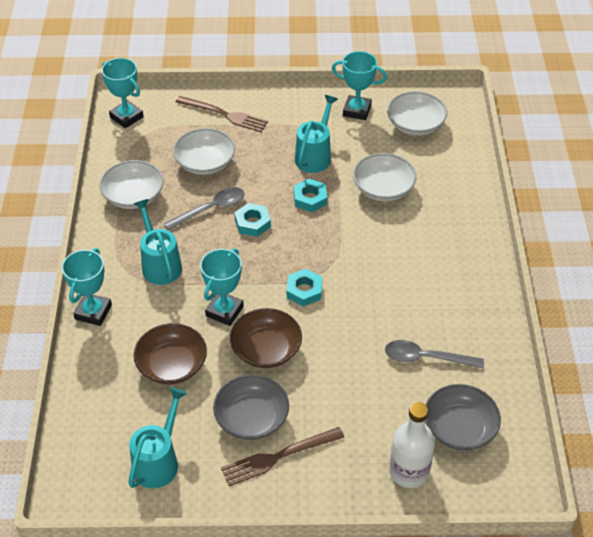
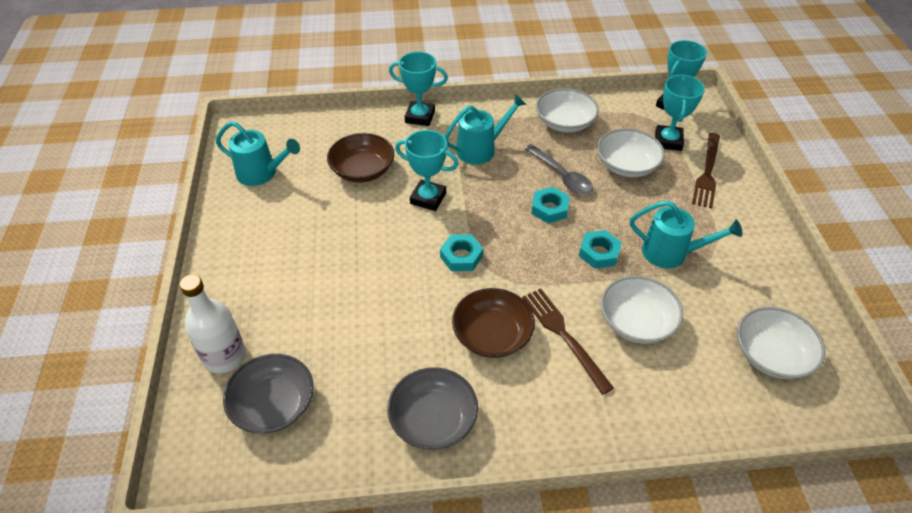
camera: 85 degrees right, 0 degrees up
(251, 418) = (301, 228): grey bowl -> grey bowl (433, 419)
(266, 349) = (382, 232): brown bowl -> brown bowl (492, 335)
(278, 457) = (256, 250): brown fork -> brown fork (564, 335)
(357, 110) = (770, 289): turquoise trophy -> turquoise trophy (668, 141)
(426, 358) = (373, 371): grey spoon -> none

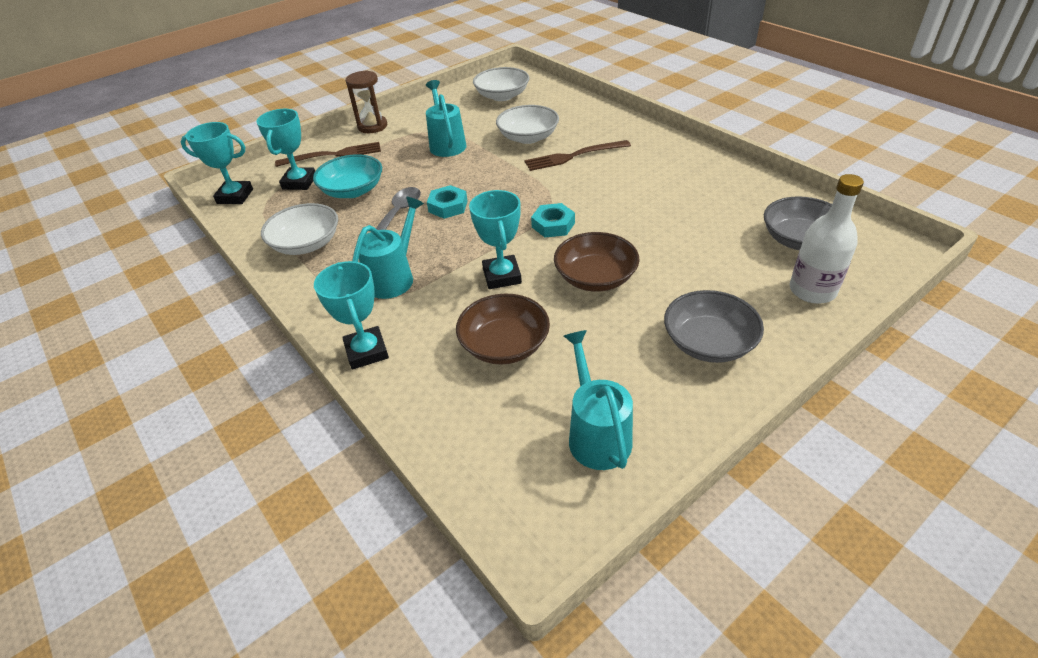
camera: 120 degrees left, 5 degrees down
(433, 419) = (704, 174): grey bowl -> grey bowl (708, 343)
(481, 149) = (394, 277): turquoise watering can -> turquoise watering can turned 90 degrees clockwise
(492, 335) = (610, 181): brown bowl -> brown bowl (595, 277)
(564, 335) = (573, 156): brown fork -> brown fork turned 45 degrees clockwise
(599, 253) = (477, 169): turquoise nut -> none
(627, 165) = (352, 190): white bowl -> turquoise bowl
(668, 141) = (299, 182): turquoise trophy -> turquoise trophy turned 60 degrees counterclockwise
(757, 216) = (372, 126): none -> brown hourglass

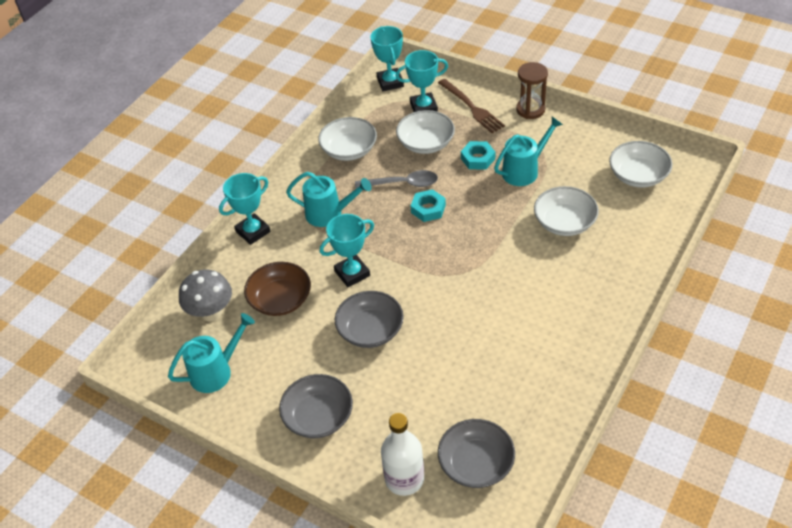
camera: 70 degrees right, 5 degrees up
(352, 190) = (426, 143): turquoise bowl -> white bowl
(484, 422) = (211, 312): none -> grey mushroom
(553, 225) = (429, 284): turquoise nut -> turquoise nut (478, 158)
(573, 156) = (545, 266): brown fork -> none
(595, 277) = (370, 330): brown bowl -> grey bowl

